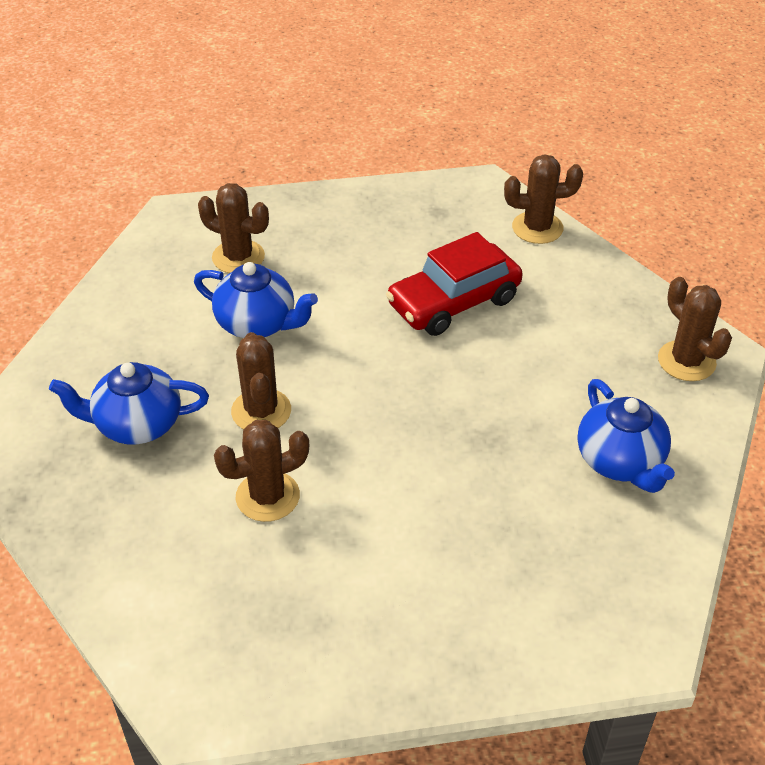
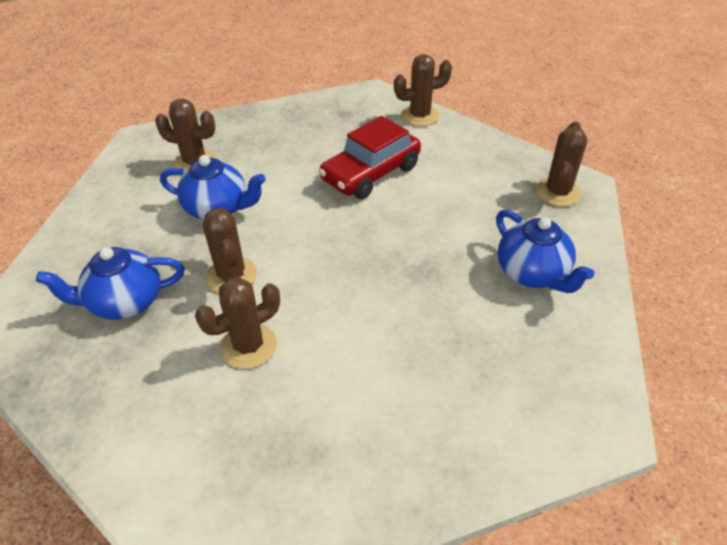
camera: 10 degrees left, 0 degrees up
(686, 361) = (557, 192): brown cactus -> brown cactus turned 60 degrees clockwise

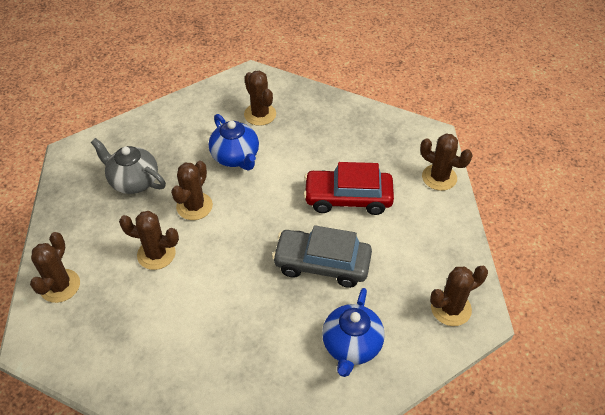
camera: 45 degrees right, 5 degrees up
(125, 302) = (133, 181): blue teapot -> grey teapot
(169, 470) = (60, 286): none -> brown cactus
(421, 234) = (322, 264): none -> grey car

